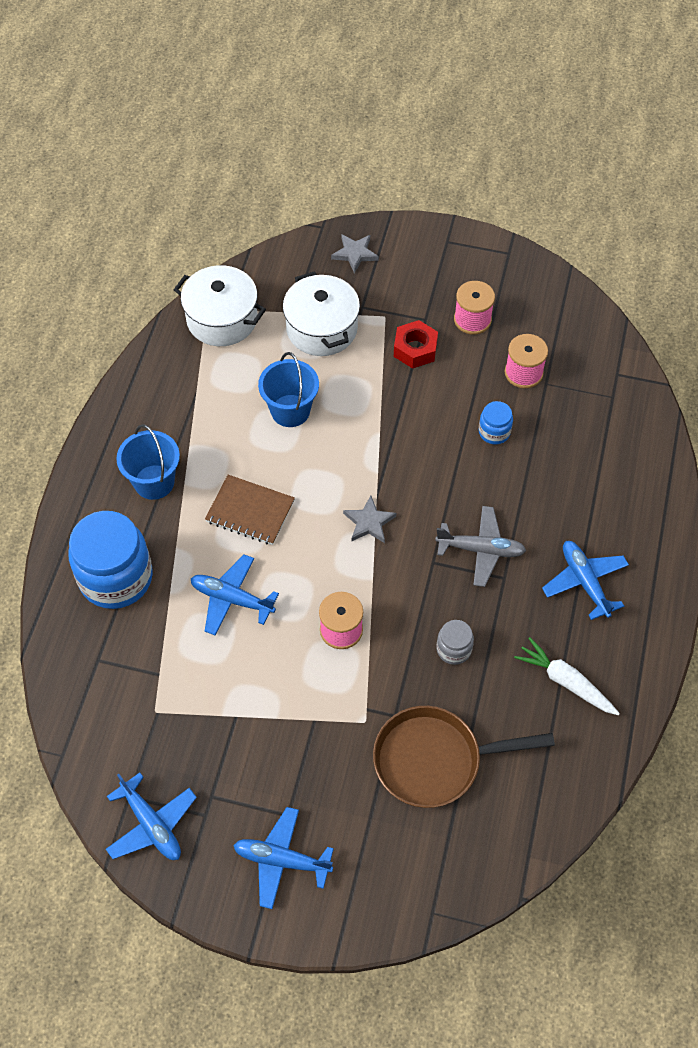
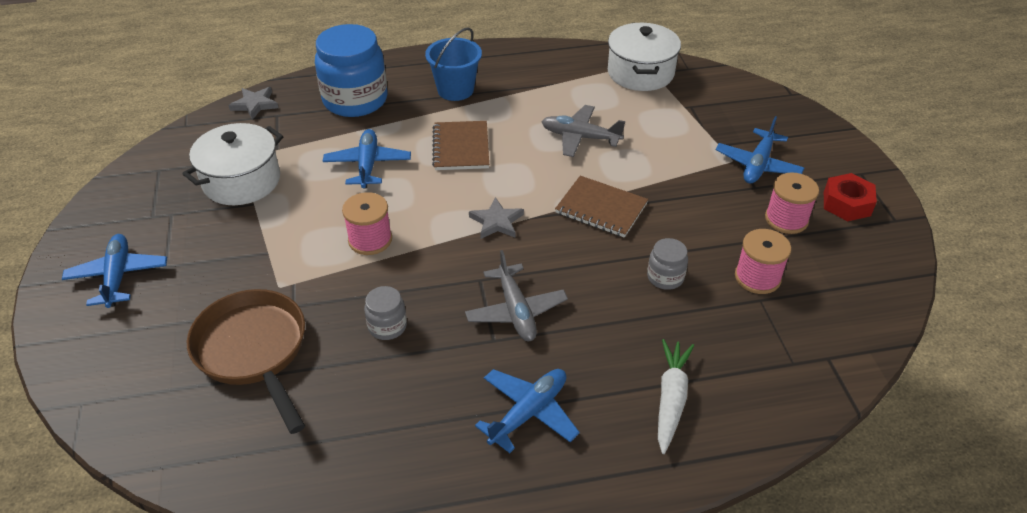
camera: 65 degrees right, 15 degrees down
(151, 824) = (135, 189): blue plane -> blue plane (758, 165)
(290, 411) = (580, 137): blue bucket -> grey plane
(321, 329) = (682, 128): white pot -> white pot (241, 181)
(355, 254) = (783, 121): grey star -> grey star (255, 104)
(393, 438) = (601, 208): none -> brown notebook
(415, 349) = (714, 191): red nut -> red nut (846, 204)
(494, 432) = (665, 277): blue jar -> grey jar
(566, 682) = (391, 434): white carrot -> white carrot (670, 399)

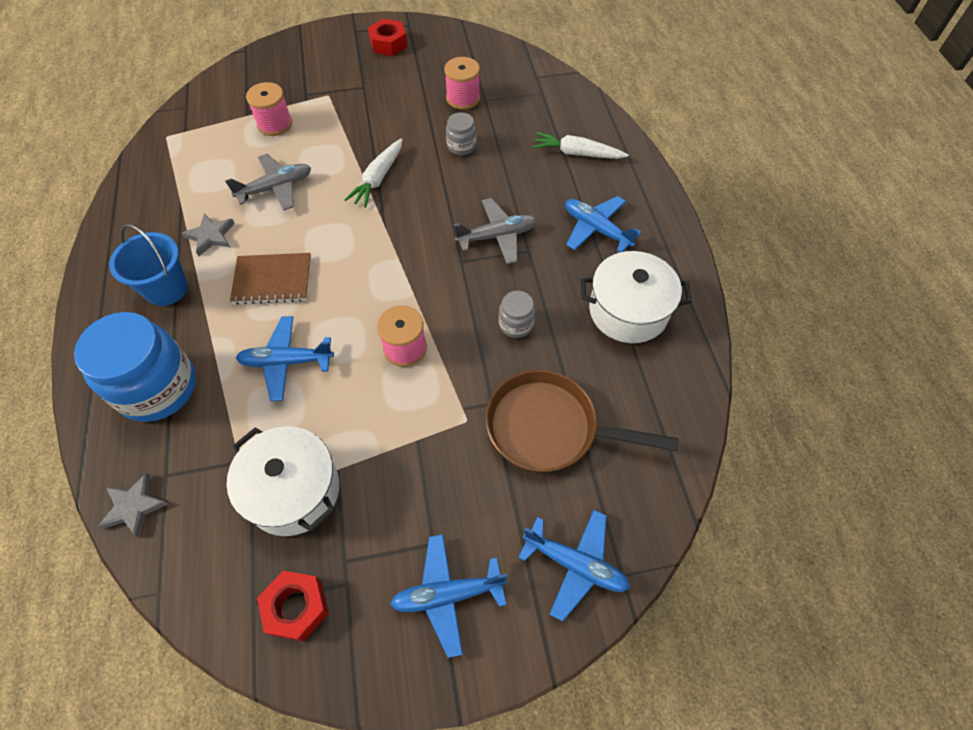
camera: 90 degrees left, 15 degrees up
(145, 191) = (296, 607): none -> red nut
(253, 351) = (549, 428): brown pan -> brown pan turned 45 degrees clockwise
(496, 222) = (388, 250): grey star -> grey star (211, 236)
(580, 137) = (276, 188): grey plane -> grey plane turned 135 degrees counterclockwise
(601, 208) = (378, 178): brown notebook -> white carrot
(640, 73) = (182, 140): white pot -> white pot (628, 311)
(758, 165) = (336, 81): blue plane -> blue plane (575, 564)
(786, 219) = (402, 75): pink spool -> pink spool (275, 124)

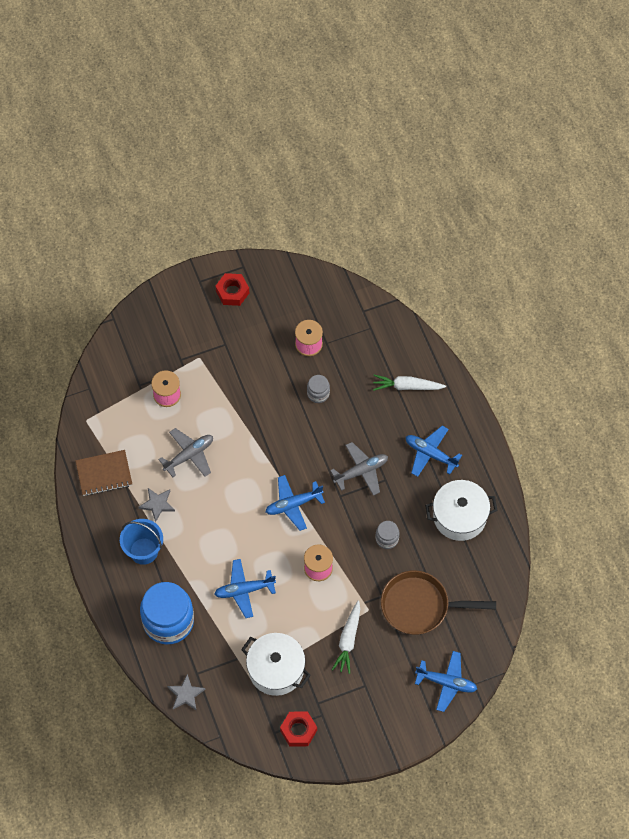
camera: 10 degrees left, 5 degrees up
(272, 280) = (214, 532): brown notebook -> brown notebook (104, 474)
(378, 178) = (263, 434): white carrot -> white carrot (348, 640)
(448, 595) = (379, 710): blue plane -> blue plane (293, 504)

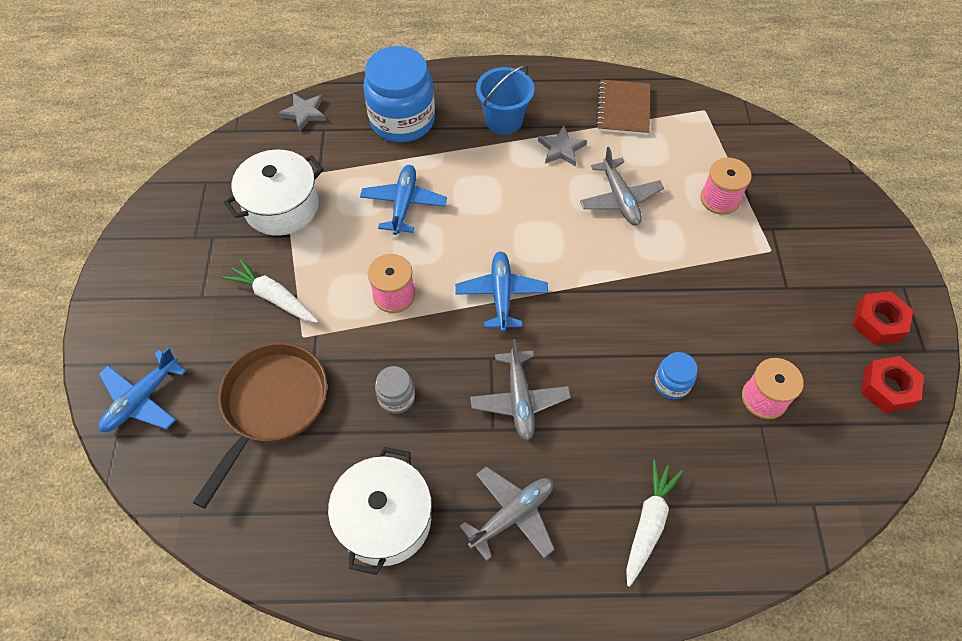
camera: 110 degrees right, 5 degrees down
(298, 730) = (191, 206): red nut -> red nut (887, 388)
(318, 393) = (672, 383): grey jar -> blue jar
(430, 454) = (512, 515): blue plane -> grey plane

